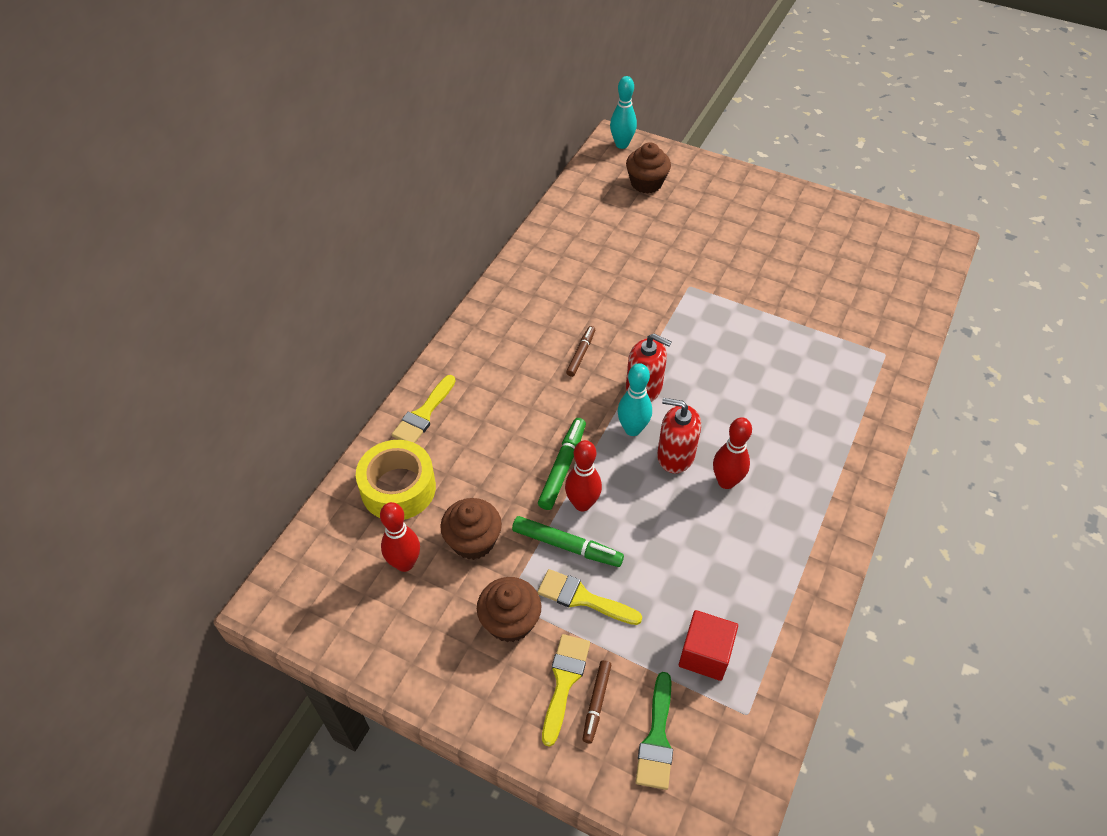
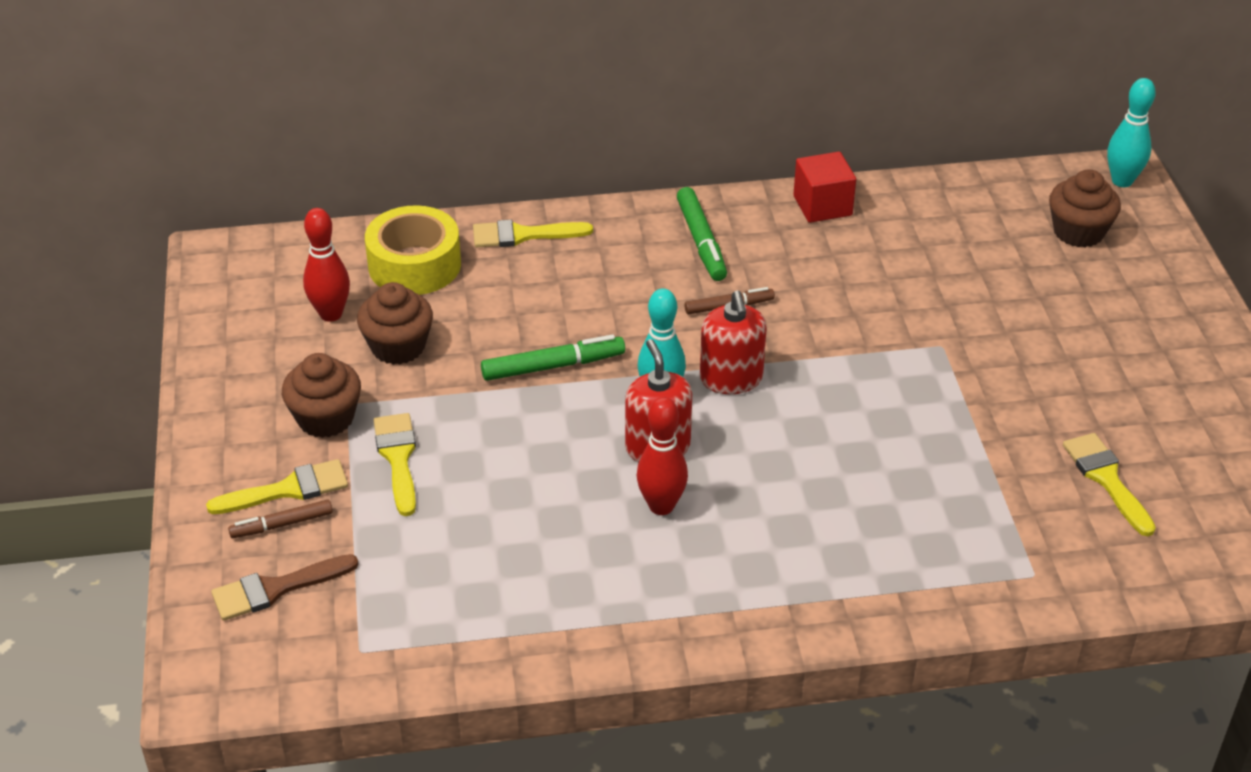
camera: 55 degrees right, 10 degrees down
(567, 546) = (453, 416): green marker -> green marker (701, 241)
(582, 504) = (518, 403): red bowling pin -> none
(657, 738) = (276, 589): green brush -> brown brush
(705, 654) = (408, 585): red cube -> red cube (822, 206)
(836, 286) = (1106, 479): none -> yellow brush

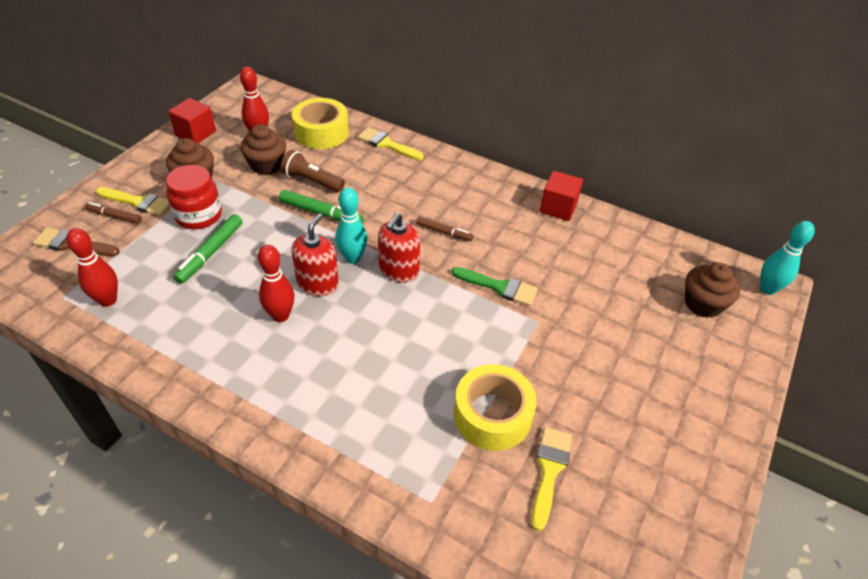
camera: 35 degrees right, 5 degrees up
(234, 359) = (195, 133): none -> red cube
(398, 458) = (199, 215): yellow brush -> red jar
(427, 618) = (108, 300): none -> red bowling pin
(488, 334) = (312, 181): none -> brown flashlight
(701, 241) = (470, 192): green marker -> green marker (210, 253)
(861, 333) = (499, 287): none -> green brush
(1001, 464) = (492, 415): none -> yellow tape

